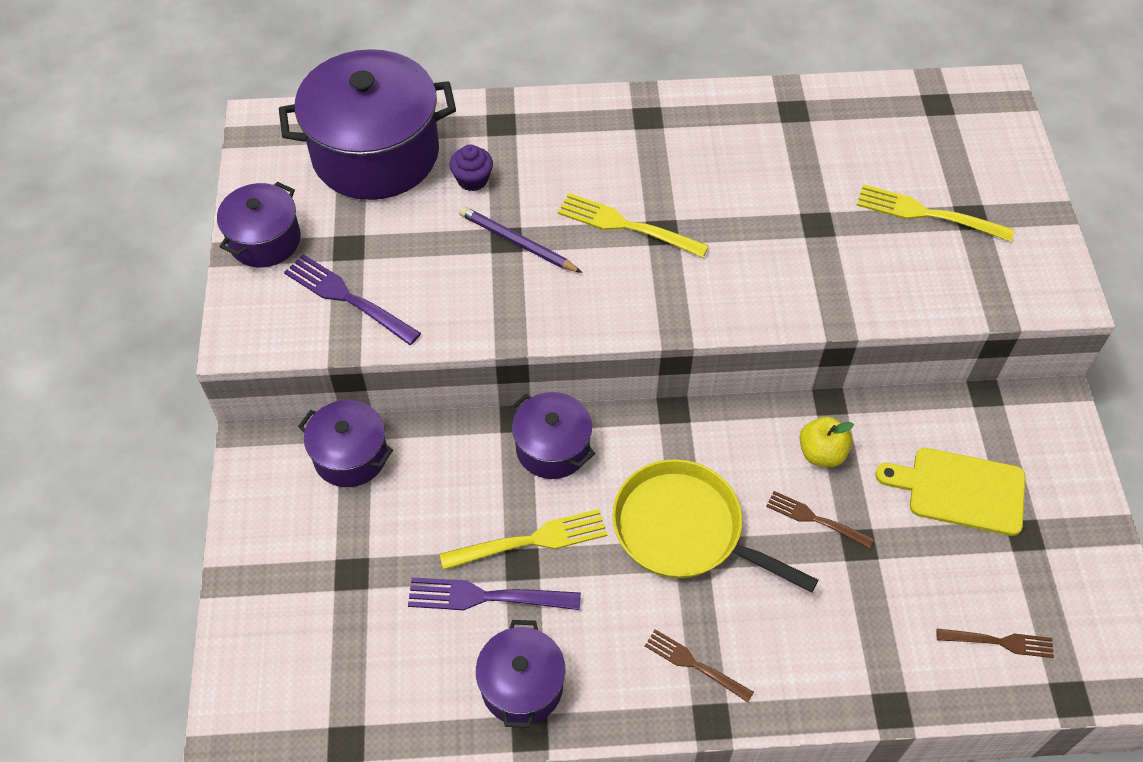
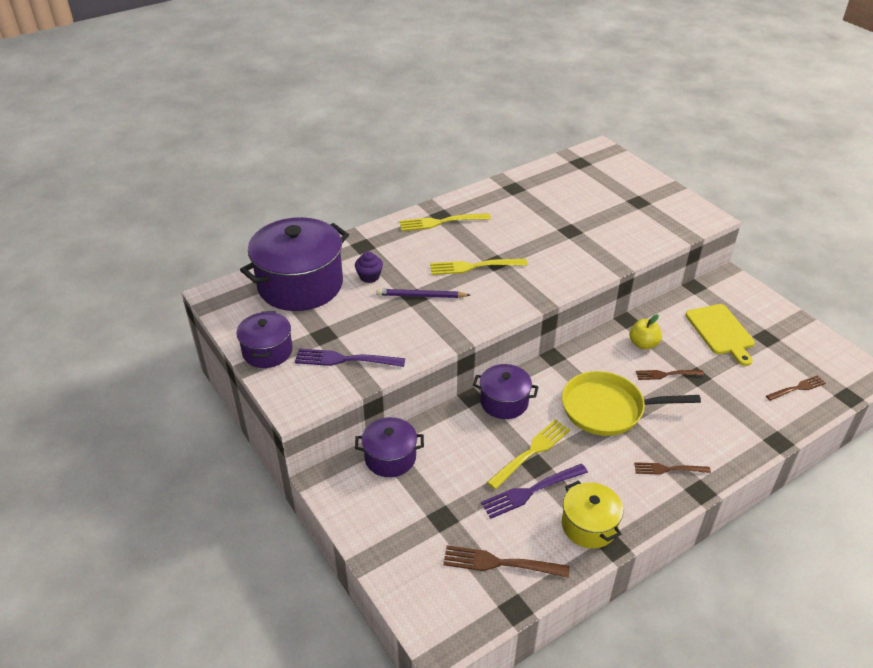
camera: 30 degrees left, 15 degrees down
(373, 673) = (500, 563): none -> brown fork
(522, 686) = (589, 526): purple pot -> yellow pot
(927, 214) = (617, 208): yellow fork -> yellow fork (441, 222)
(960, 490) = (721, 332): yellow cutting board -> yellow cutting board turned 90 degrees counterclockwise

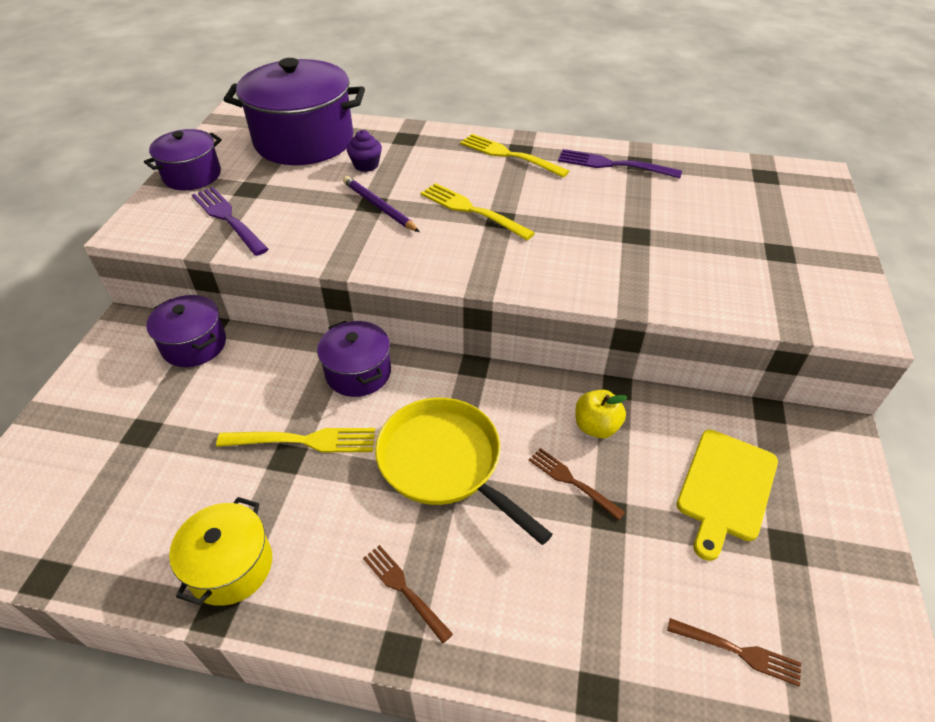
camera: 45 degrees right, 5 degrees up
(500, 563) = (108, 520): brown fork -> none
(531, 491) = (241, 478): purple fork -> purple fork (613, 165)

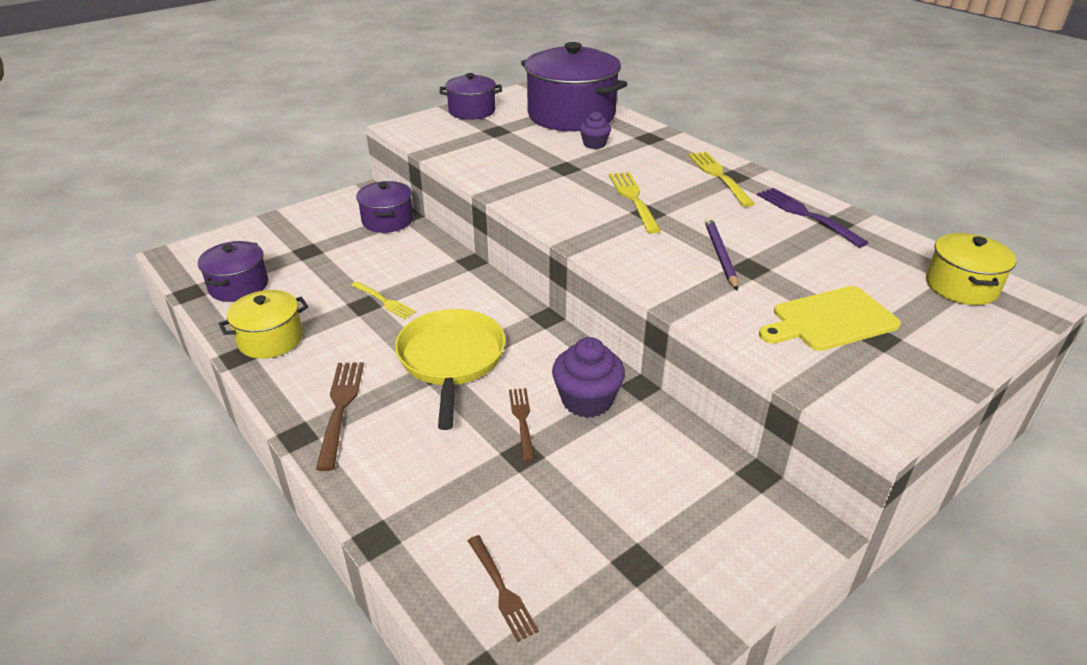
camera: 40 degrees right, 10 degrees down
(228, 218) = (461, 142): purple fork -> none
(304, 441) = (384, 301): yellow fork -> yellow fork, size x0.66
(358, 372) = (463, 282): purple pot -> purple pot (239, 286)
(379, 206) = (568, 171): purple pencil -> purple pencil (720, 255)
(404, 589) = (340, 408): brown fork -> brown fork, size x1.52
(596, 426) = (587, 400): yellow apple -> purple cupcake
(725, 488) = (637, 497): yellow cutting board -> yellow cutting board (830, 320)
(770, 181) = (961, 286): none -> yellow pot

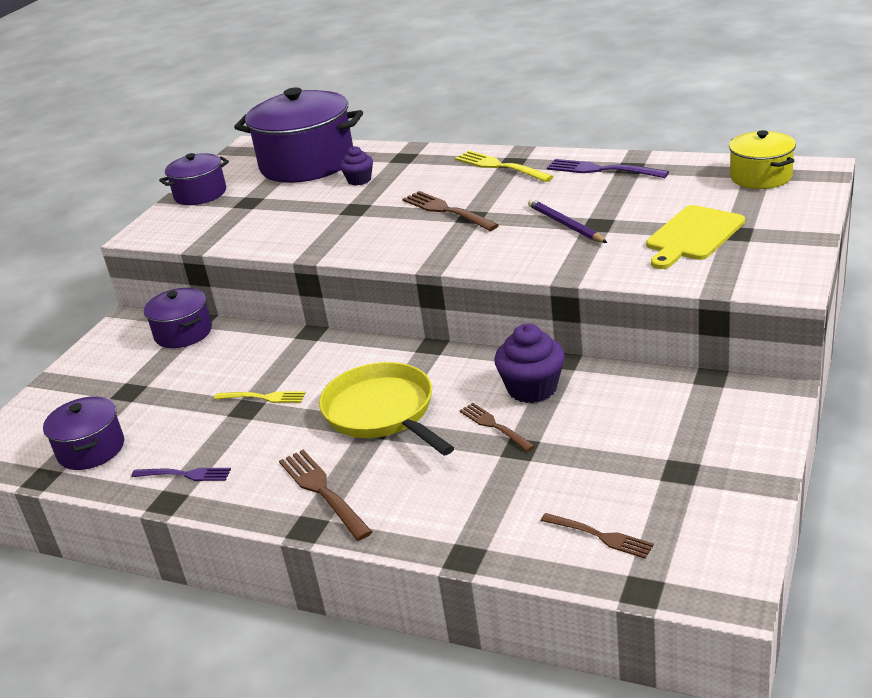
camera: 25 degrees left, 5 degrees down
(270, 339) = (185, 474): yellow pot -> purple fork
(633, 199) = (446, 211): yellow fork -> brown fork

